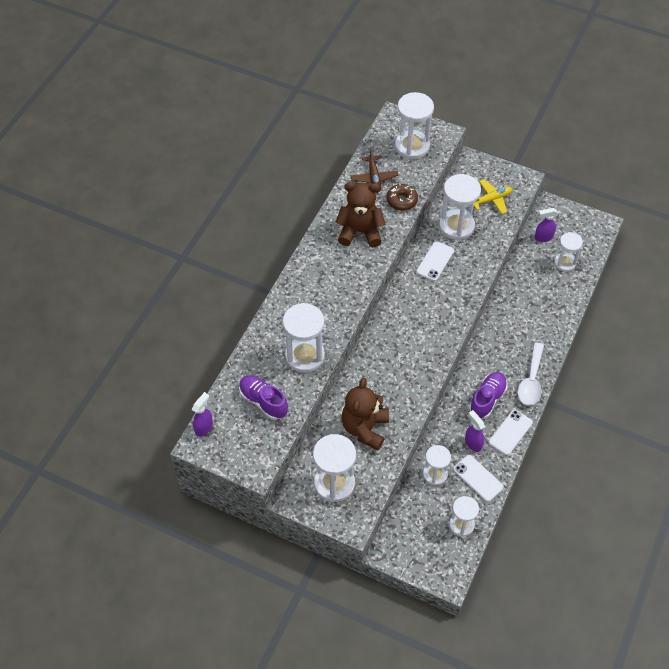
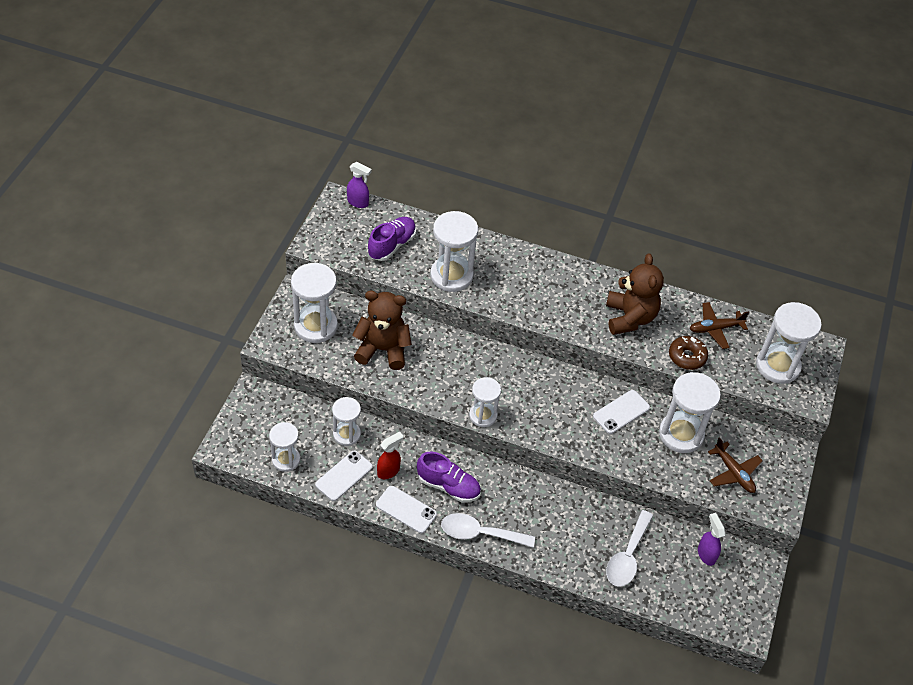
camera: 80 degrees right, 5 degrees down
(435, 261) = (621, 412): white phone -> white phone turned 60 degrees counterclockwise
(473, 443) = (389, 471): purple spray bottle -> red spray bottle
(491, 200) = (733, 473): yellow plane -> brown plane
(547, 286) = (627, 556): none -> white spoon
(564, 263) = (669, 579): white hourglass -> white hourglass (483, 415)

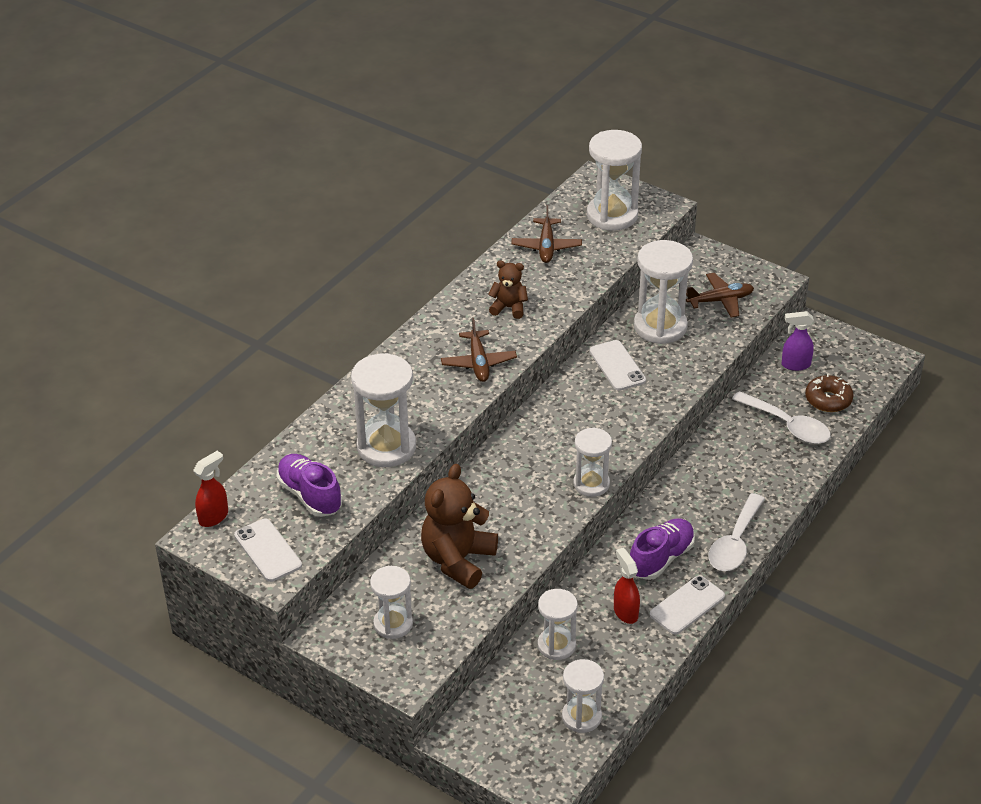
camera: 70 degrees left, 10 degrees down
(315, 326) = (393, 624): white hourglass -> white hourglass, size x0.62
(344, 476) = (622, 659): white phone -> white phone (268, 550)
(358, 202) = (214, 517): purple spray bottle -> red spray bottle
(559, 311) = (478, 363): none -> brown plane
(629, 318) = (509, 308): brown teddy bear -> brown teddy bear, size x0.55
(687, 357) = (580, 277): brown donut -> brown donut (828, 400)

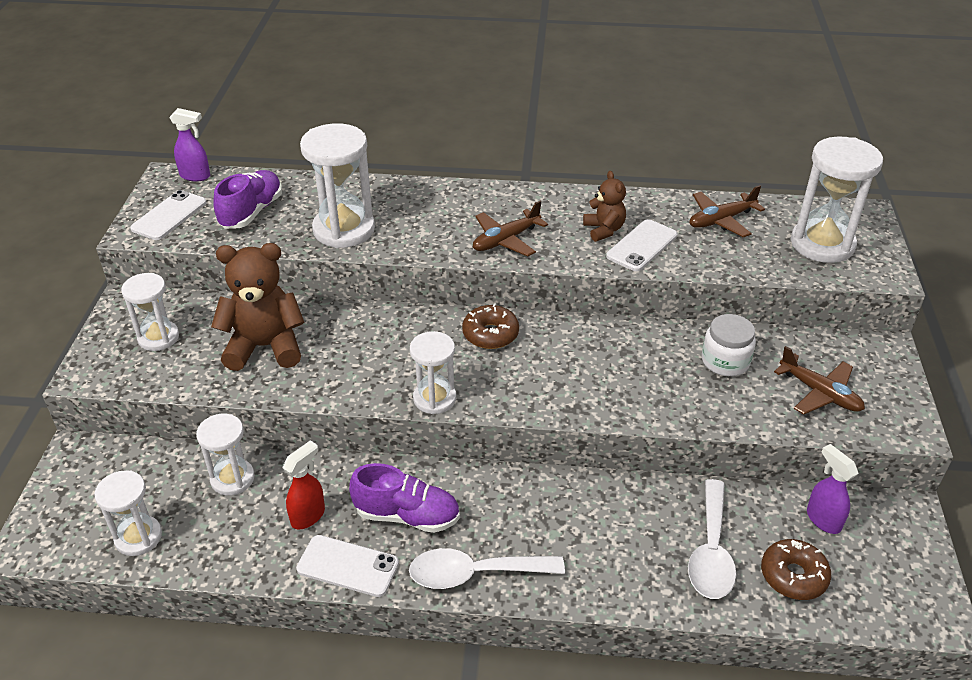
camera: 60 degrees right, 0 degrees up
(214, 517) = (195, 176): red spray bottle -> purple spray bottle
(542, 428) = (490, 334): none -> brown donut
(617, 366) = (631, 352): white phone -> white phone (642, 246)
(660, 327) = (725, 361): white hourglass -> white jar

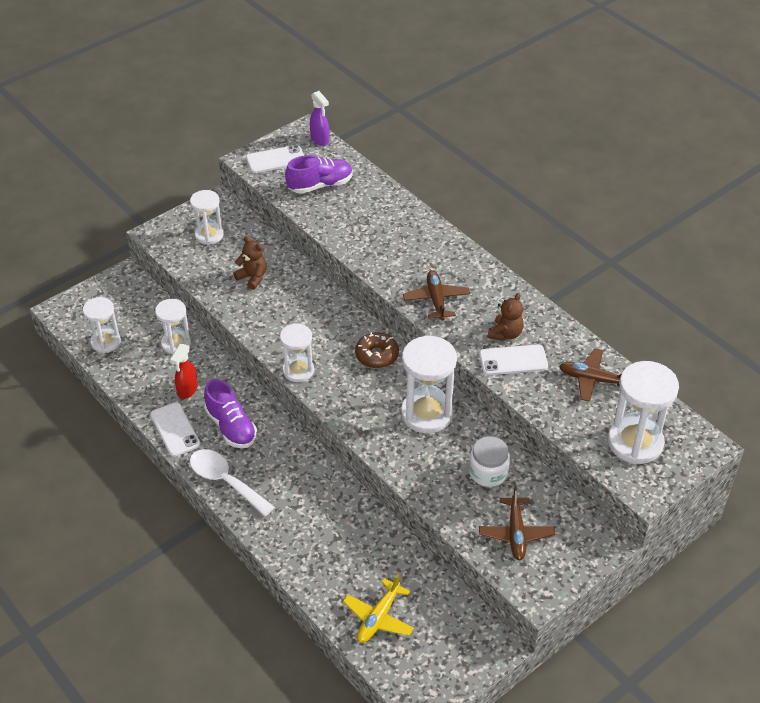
camera: 45 degrees right, 5 degrees up
(265, 347) = (252, 277): brown teddy bear -> brown teddy bear, size x0.55
(308, 516) = (187, 390): red spray bottle -> red spray bottle turned 120 degrees clockwise
(344, 230) = (354, 230): white hourglass -> white hourglass (427, 413)
(506, 240) = (436, 300): brown plane -> brown plane turned 75 degrees clockwise
(711, 551) = (354, 569): white spoon -> none
(793, 576) = (378, 617): brown donut -> yellow plane
(823, 519) = (440, 607): purple spray bottle -> none

